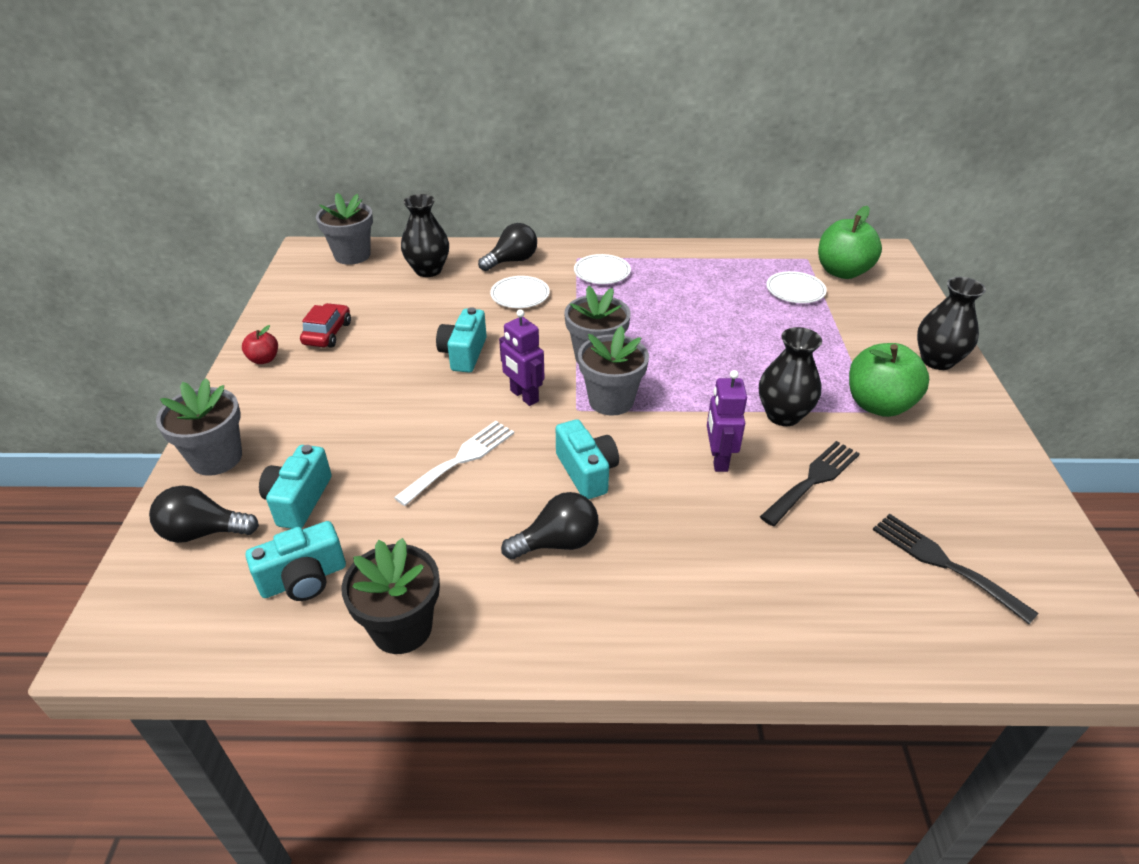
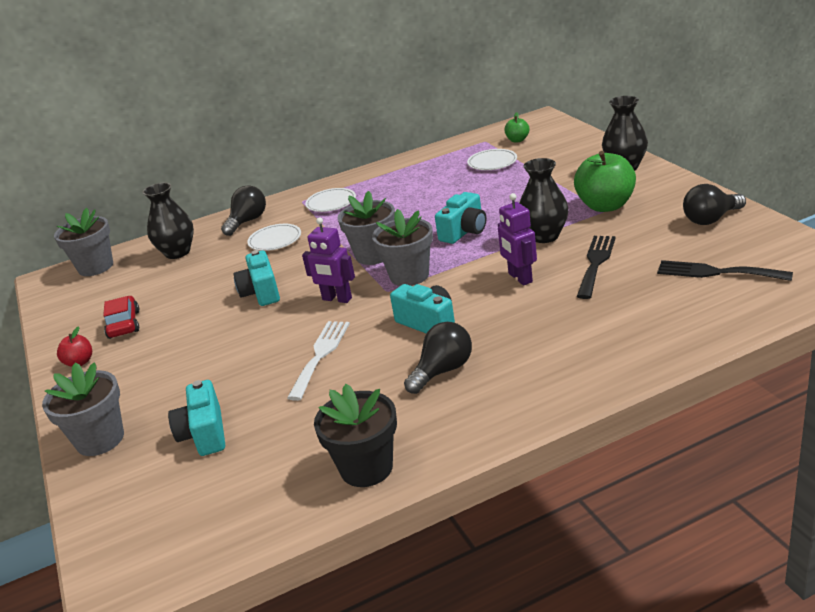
camera: 20 degrees left, 10 degrees down
(203, 532) = (136, 488): black light bulb -> black light bulb (711, 219)
(304, 579) = (257, 476): turquoise camera -> turquoise camera (464, 231)
(842, 272) = (517, 140): green apple -> green apple, size x0.49

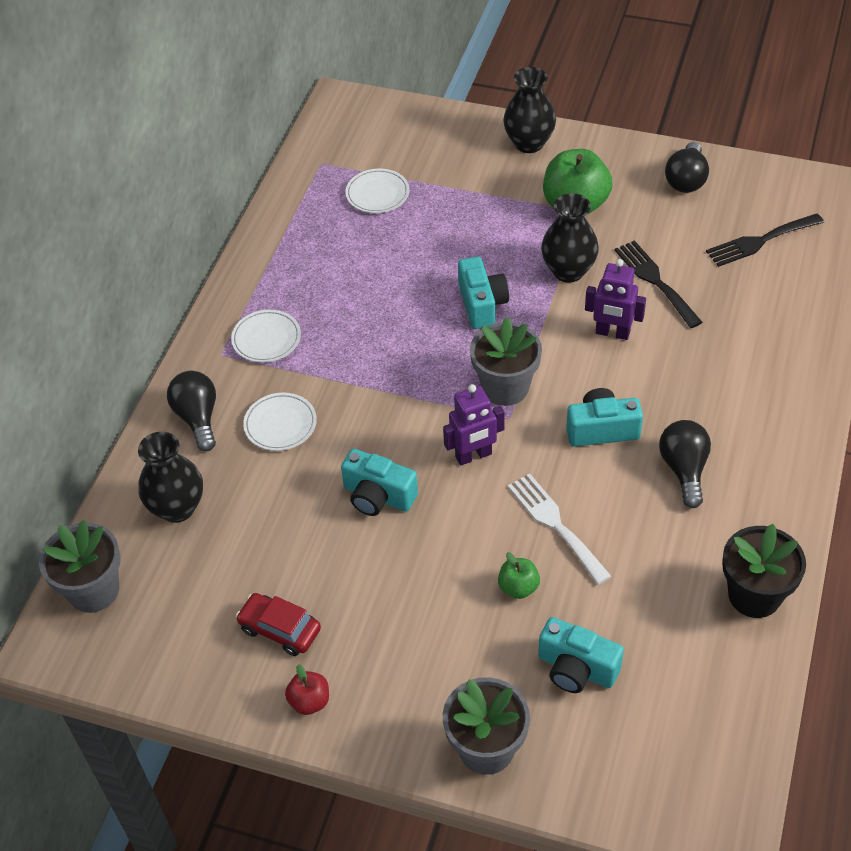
camera: 50 degrees left, 20 degrees up
(374, 255) = (430, 382): grey flower pot -> none
(517, 140) = (360, 147): green apple -> green apple (518, 587)

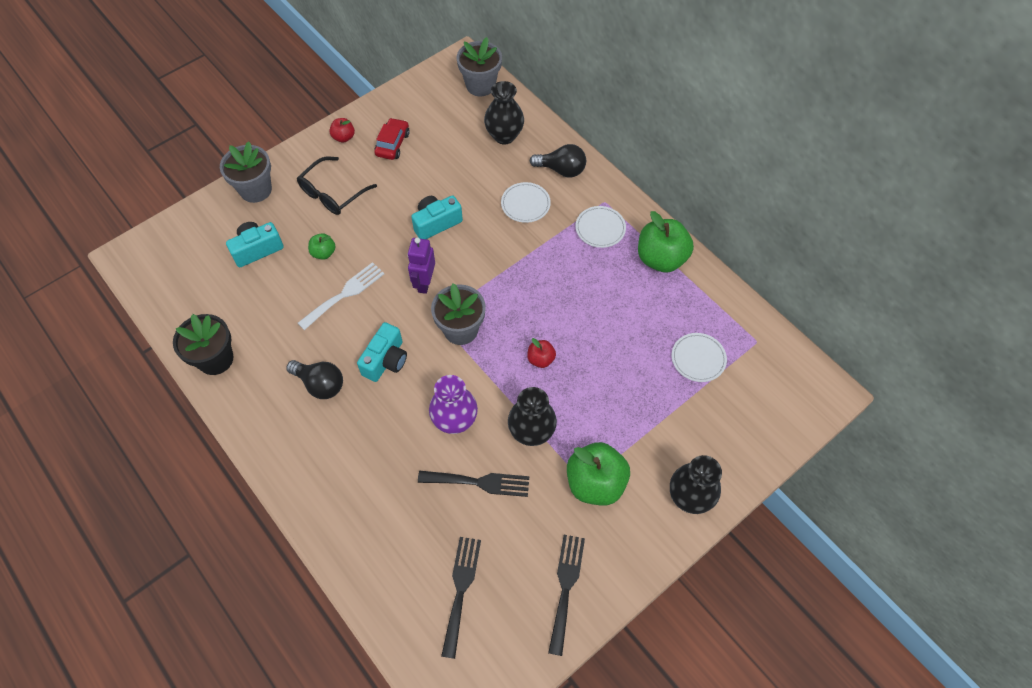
camera: 120 degrees right, 10 degrees up
(271, 271) = (661, 258): none -> green apple
(280, 629) = (392, 144): red car -> red car turned 45 degrees counterclockwise
(419, 644) = (332, 193): none -> black glasses
(482, 304) = (541, 359): turquoise camera -> red apple
(555, 524) = (345, 294): white fork -> white fork turned 45 degrees counterclockwise
(612, 333) = (455, 420): purple robot -> purple vase
(686, 180) = (566, 587): black light bulb -> black fork

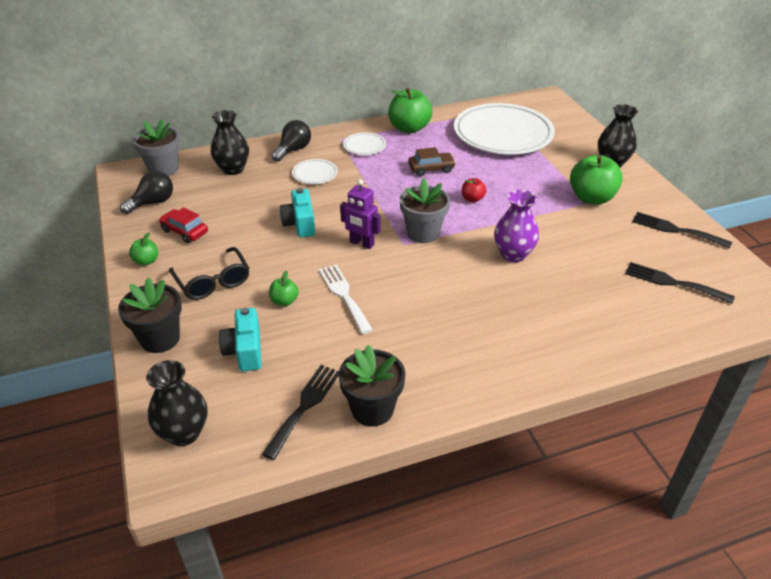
camera: 70 degrees left, 20 degrees down
(255, 190) = (160, 339): grey flower pot -> black flower pot
(320, 384) = (441, 331): black light bulb -> black light bulb (153, 203)
(344, 137) = (146, 261): red apple -> green apple
(386, 360) = (434, 282): turquoise camera -> none
(479, 482) = (576, 253): black fork -> black fork (304, 406)
(531, 432) = (538, 217): black vase -> black vase (184, 433)
(583, 304) = (431, 169): none -> brown car
(698, 359) = (503, 134): white plate -> white plate, size x2.38

